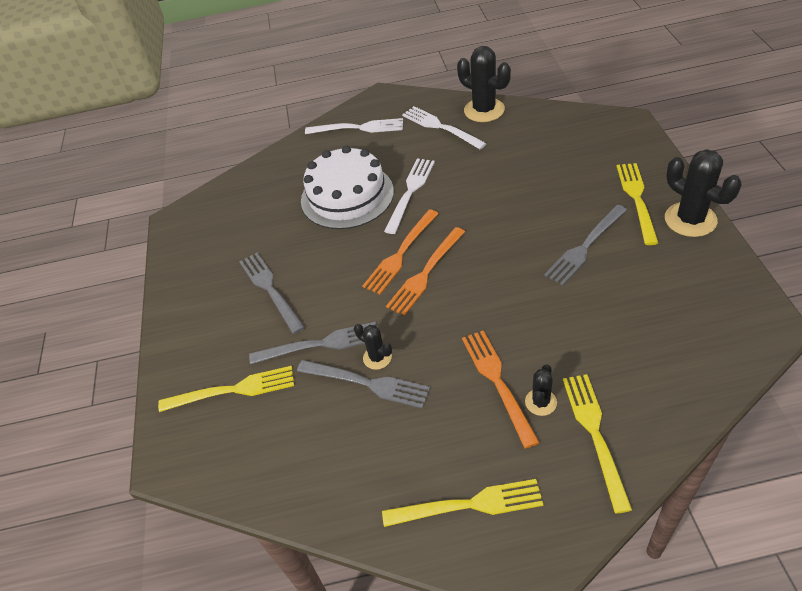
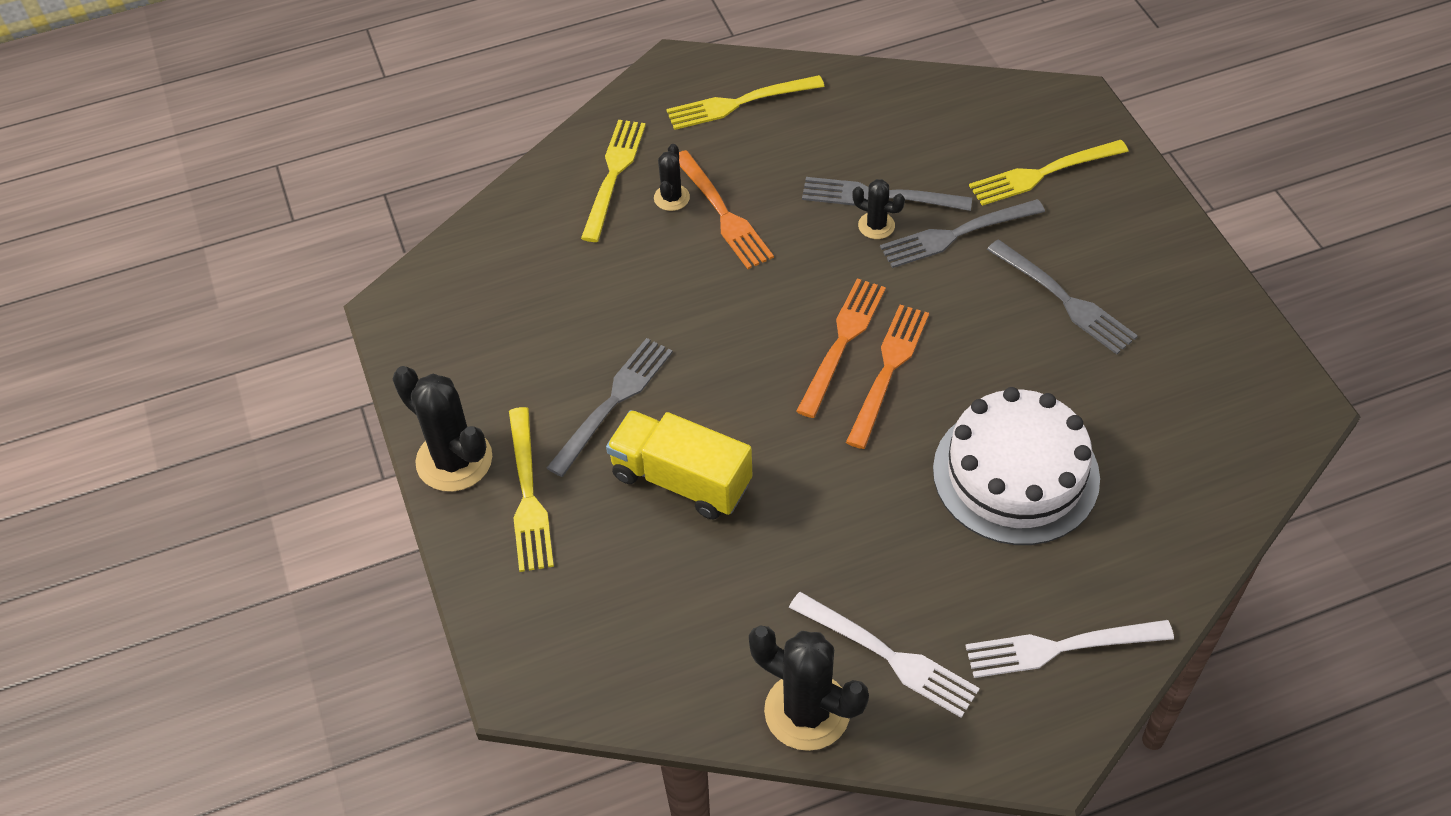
camera: 165 degrees right, 5 degrees up
(410, 192) = (905, 489): white fork -> none
(541, 202) = (681, 480): none -> yellow truck
(594, 433) = (613, 174): yellow fork -> yellow fork turned 150 degrees counterclockwise

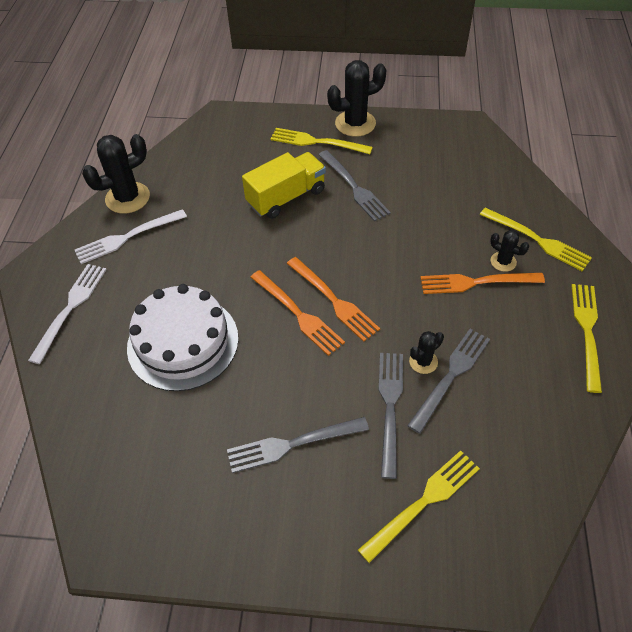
camera: 115 degrees right, 0 degrees up
(1042, 174) = (424, 501): yellow fork -> yellow fork turned 45 degrees clockwise

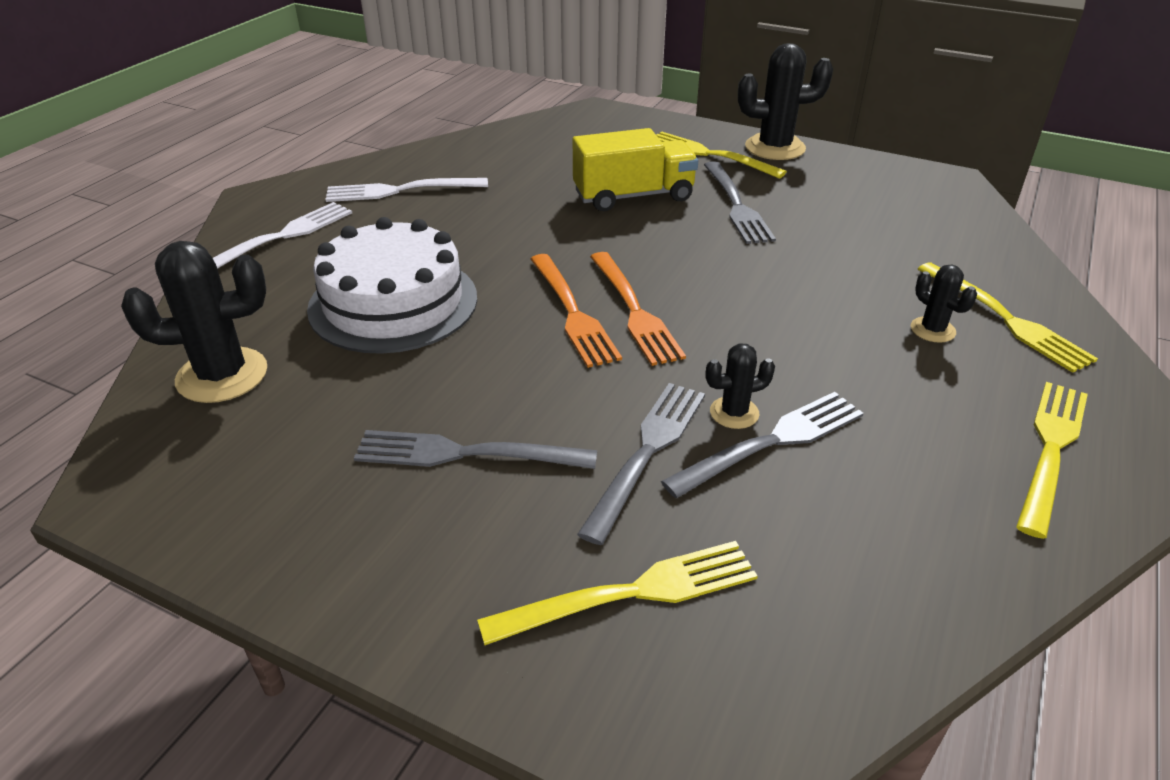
camera: 20 degrees right, 15 degrees down
(127, 198) = (428, 157): black cactus -> black cactus (222, 375)
(476, 282) = (873, 343): orange fork -> none

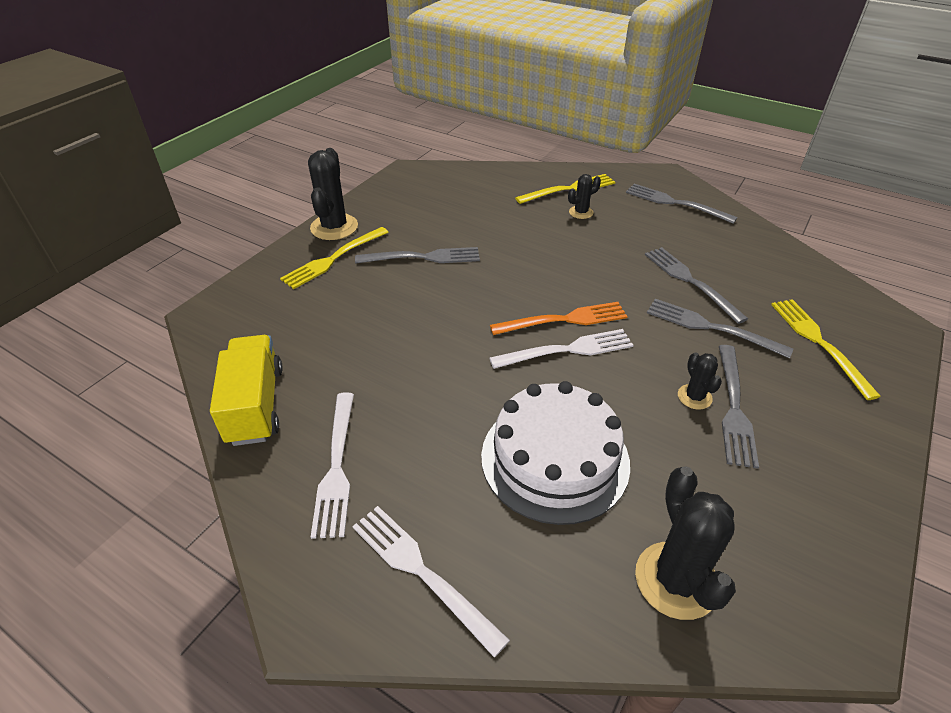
camera: 85 degrees left, 5 degrees up
(573, 313) = (567, 350): orange fork -> white fork
(633, 196) = (394, 306): yellow truck -> yellow truck (255, 405)
(734, 413) = (668, 291): black cactus -> black cactus (694, 397)
(1050, 449) = (675, 203): yellow fork -> grey fork

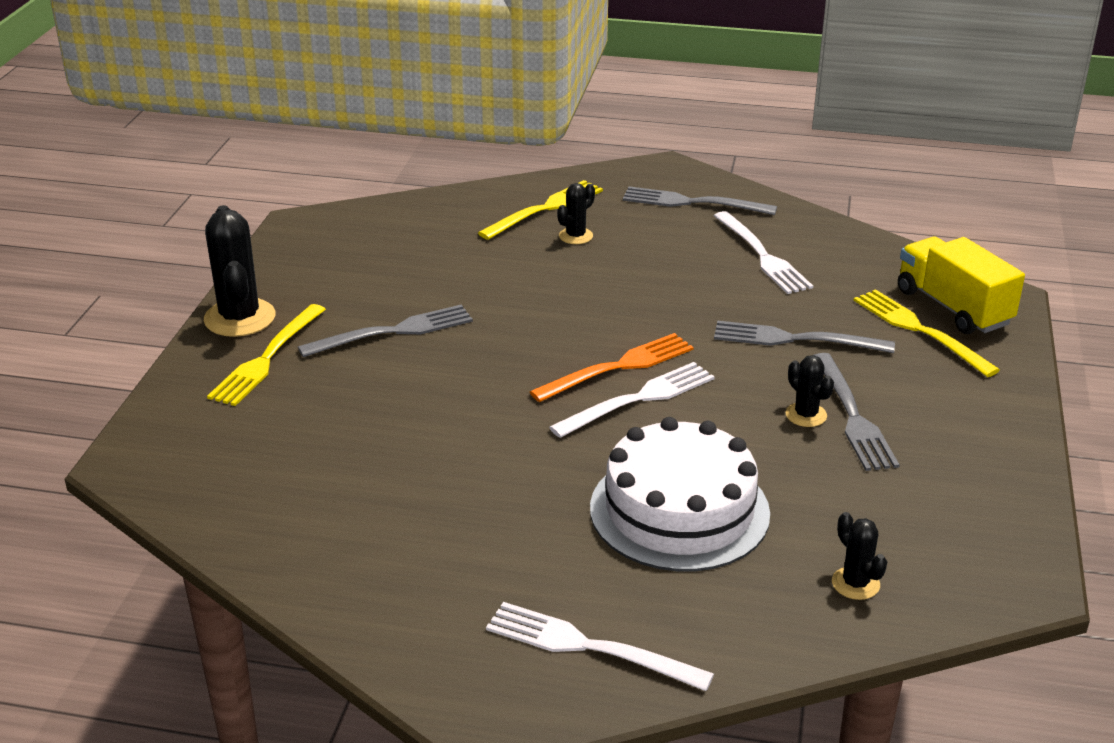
camera: 20 degrees left, 10 degrees down
(255, 405) = (279, 544): yellow truck -> yellow truck (953, 307)
(336, 467) = (429, 580): white fork -> white fork (763, 256)
(676, 580) = (855, 583): black cactus -> black cactus, size x0.53
(690, 281) = (750, 293): grey fork -> none

